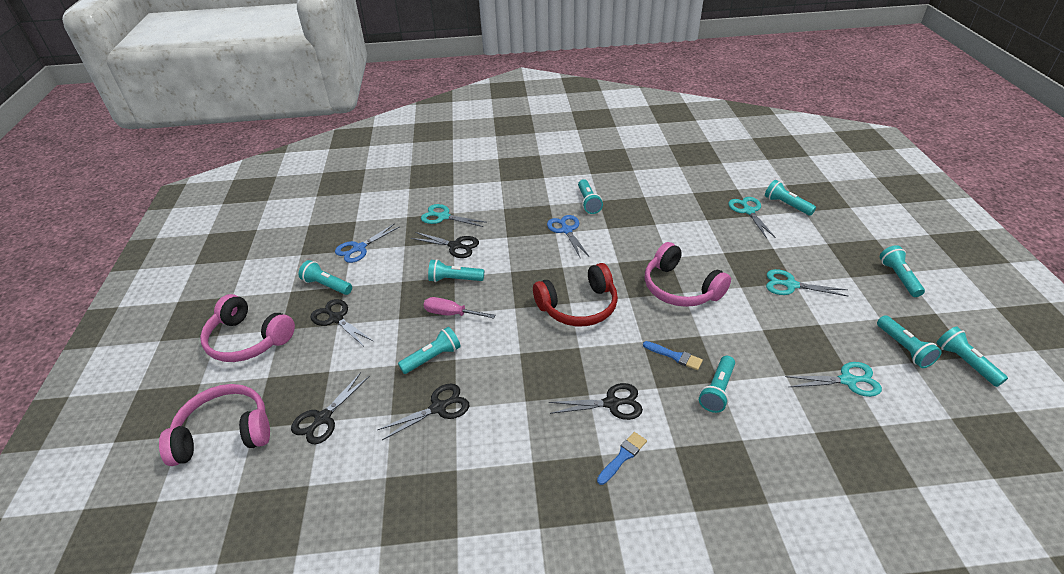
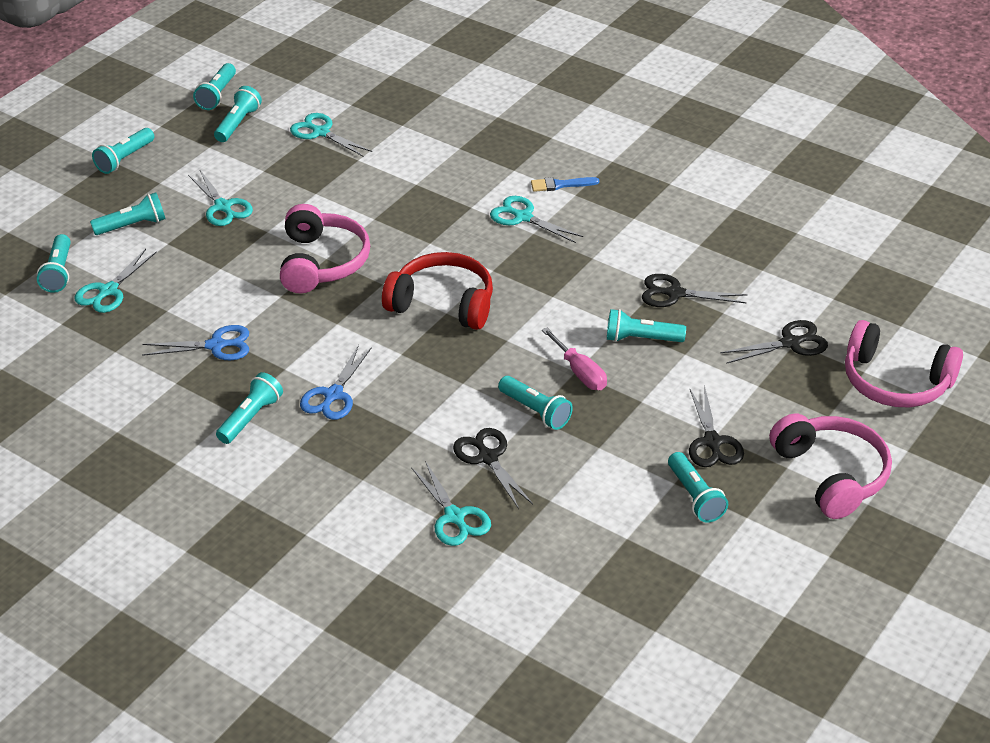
camera: 140 degrees left, 0 degrees up
(359, 248) = (612, 533): blue scissors -> blue scissors (216, 345)
(611, 403) = (523, 217): black scissors -> turquoise scissors
(675, 356) = (421, 217): blue brush -> none
(717, 391) = (427, 179): turquoise flashlight -> turquoise flashlight (133, 225)

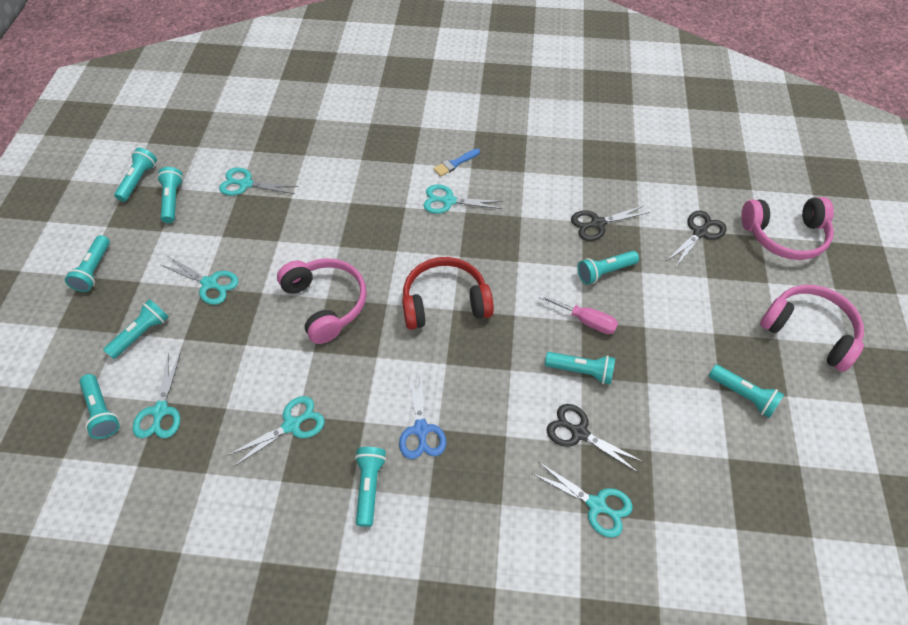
camera: 30 degrees left, 15 degrees up
(216, 345) = (291, 425): blue scissors -> turquoise scissors
(217, 95) = (138, 180): turquoise flashlight -> turquoise flashlight turned 150 degrees counterclockwise
(712, 442) = (716, 340): black scissors -> none

